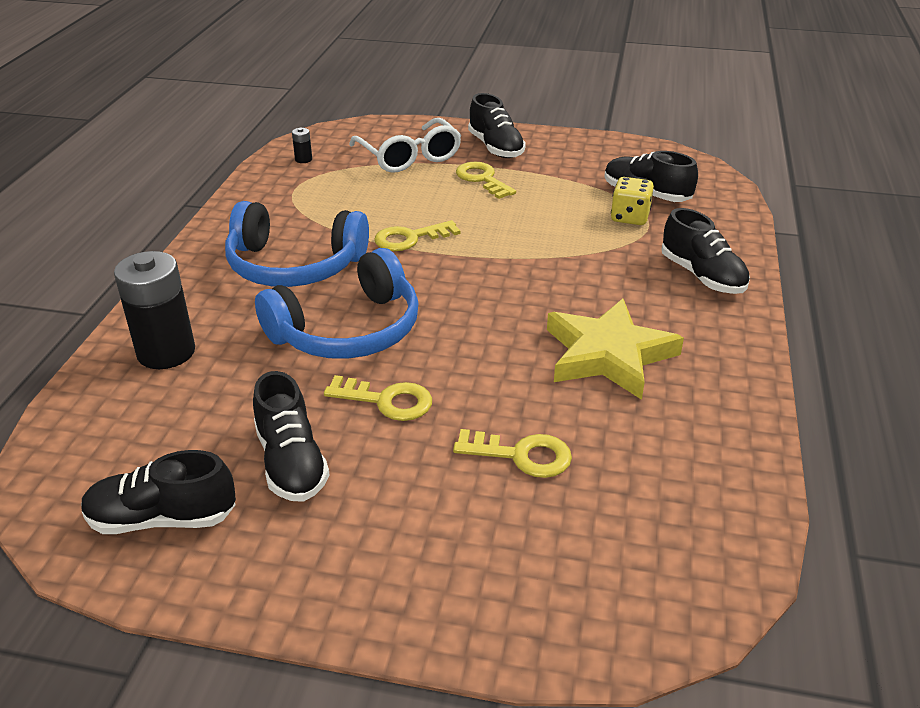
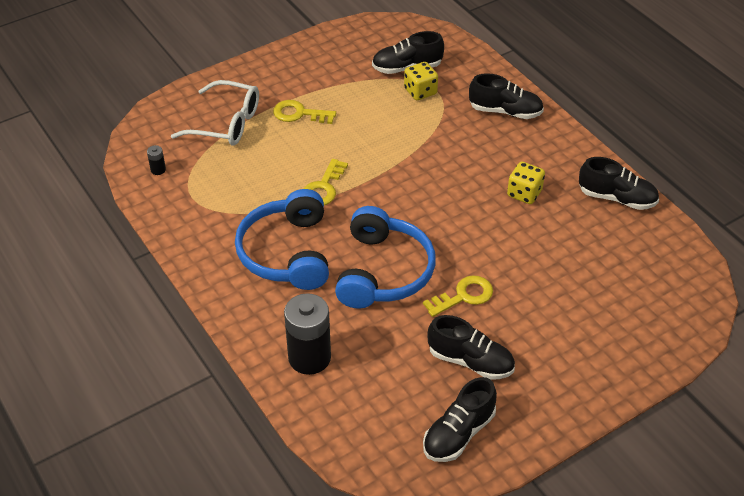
camera: 45 degrees left, 10 degrees up
(294, 265) = (287, 253): blue headphones -> blue headphones turned 120 degrees clockwise
(495, 148) = (270, 81): black shoe -> black shoe (617, 198)
(521, 455) = (559, 277): yellow key -> none
(608, 355) = (524, 193): yellow star -> yellow dice

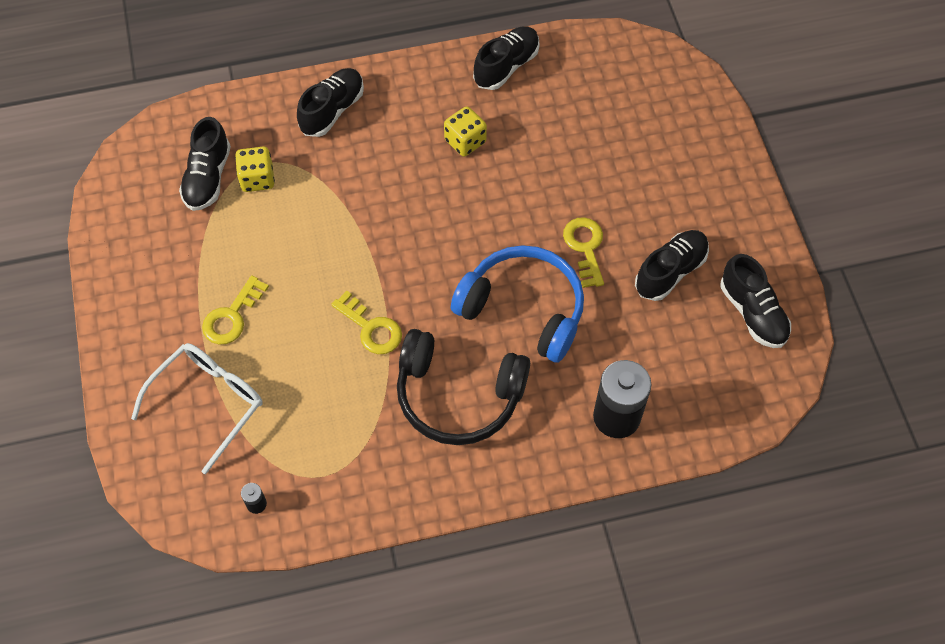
camera: 70 degrees left, 15 degrees up
(287, 253) = (458, 396): blue headphones -> black headphones

